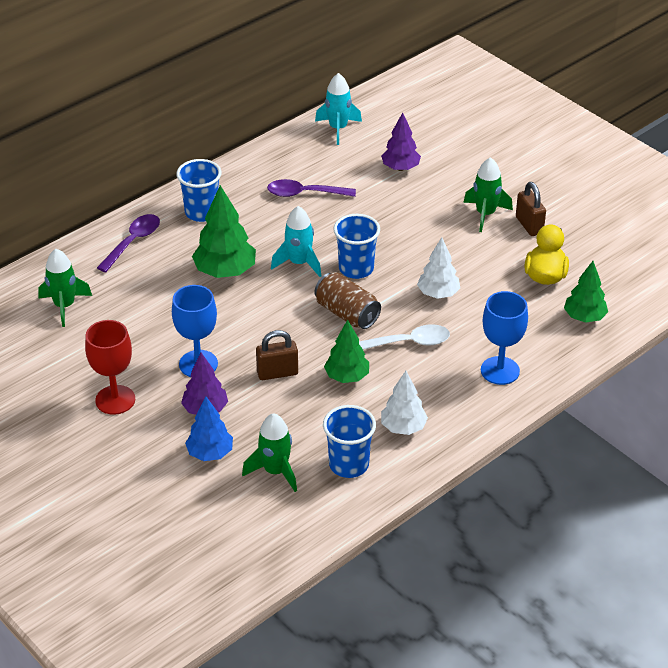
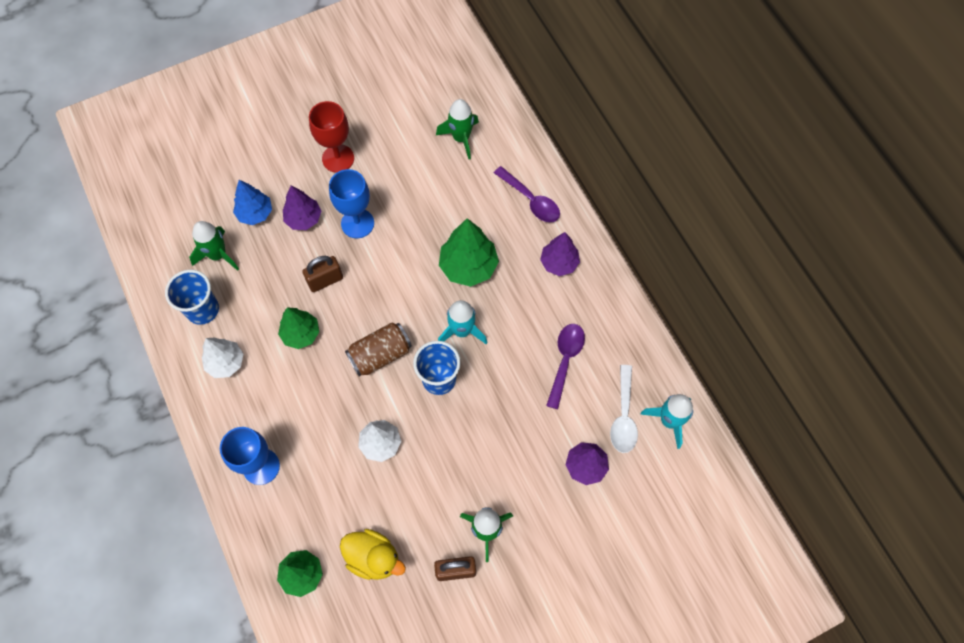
camera: 105 degrees right, 25 degrees up
(201, 212) = (559, 263): blue cup -> purple tree
(277, 373) = (325, 280): brown padlock -> brown padlock turned 60 degrees clockwise
(408, 343) = (324, 397): white spoon -> white spoon (623, 416)

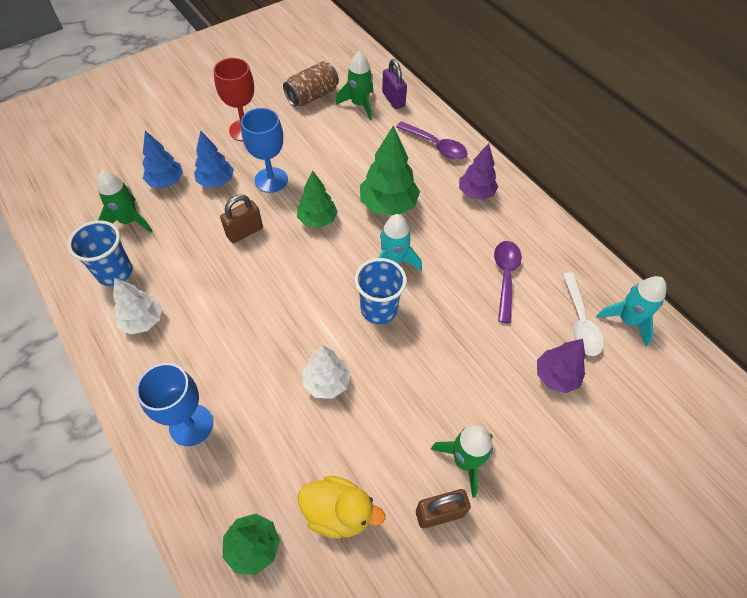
camera: 10 degrees left, 10 degrees down
(301, 334) = (224, 283): green tree -> green tree (317, 220)
(303, 219) = (216, 181): purple tree -> blue tree
(380, 355) = (312, 293): brown can -> brown can (312, 96)
(498, 135) = (393, 99): none -> purple padlock

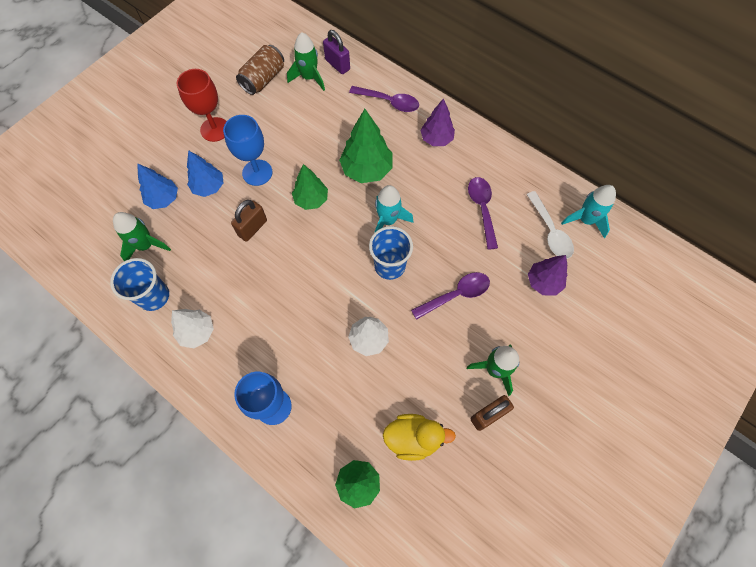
camera: 15 degrees left, 10 degrees up
(445, 361) = (456, 295): none -> purple spoon

